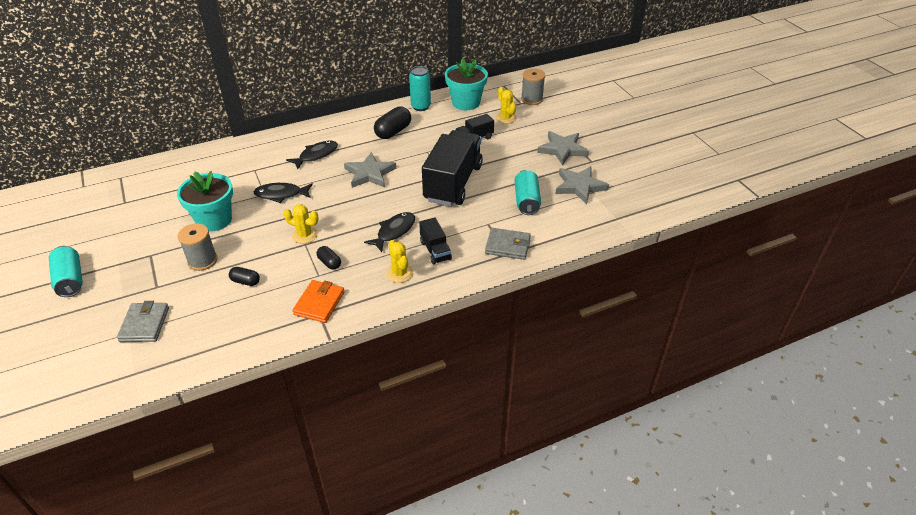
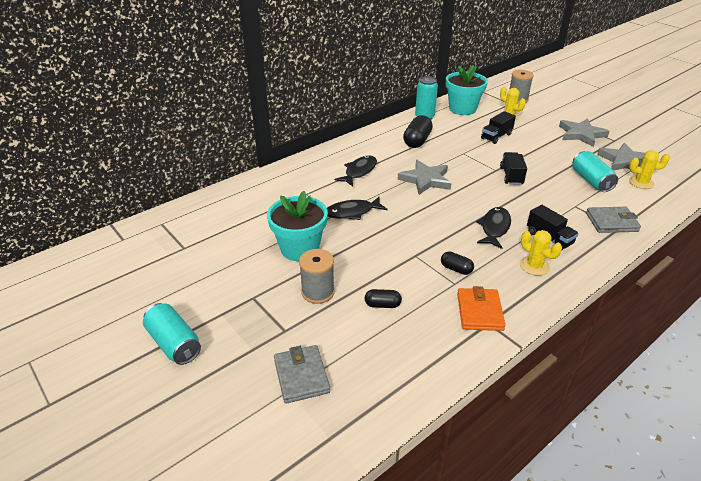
camera: 15 degrees left, 5 degrees down
(305, 235) = (408, 246): yellow cactus -> yellow cactus (641, 182)
(453, 183) = (511, 176): black truck -> black truck, size x0.47

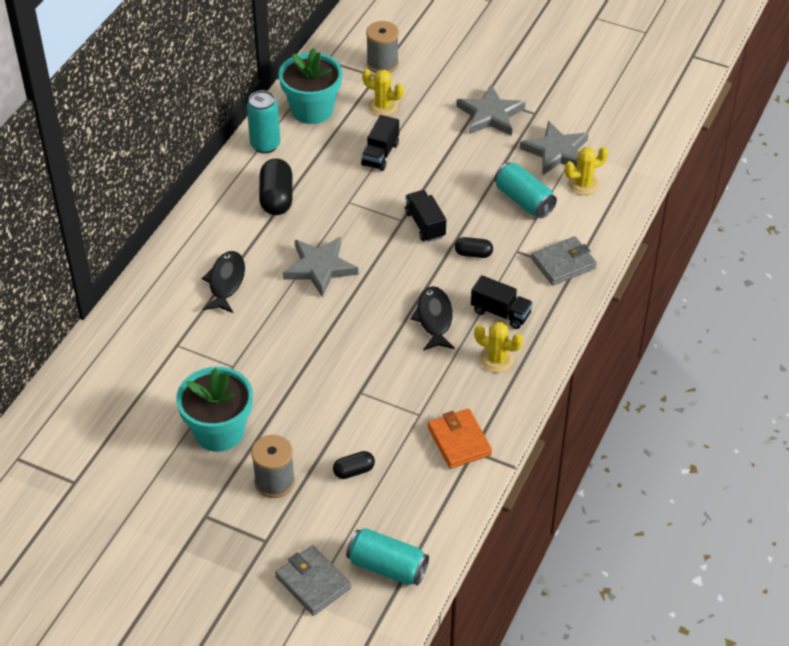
camera: 25 degrees left, 10 degrees up
(174, 343) = (155, 601): turquoise can -> turquoise can (387, 567)
(352, 212) = (253, 354): black fish -> none
(456, 269) = (413, 395): black capsule -> black capsule (473, 254)

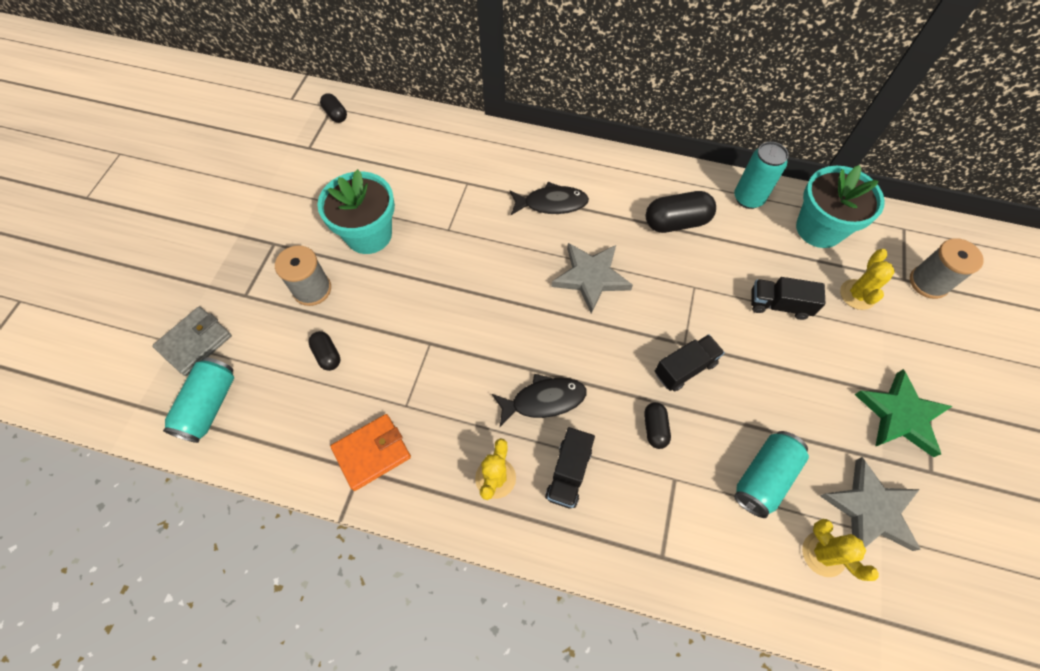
camera: 80 degrees right, 15 degrees up
(31, 454) = (335, 114): none -> black capsule
(490, 115) = (900, 415): grey star -> green star
(563, 263) = (669, 542): grey wallet -> none

